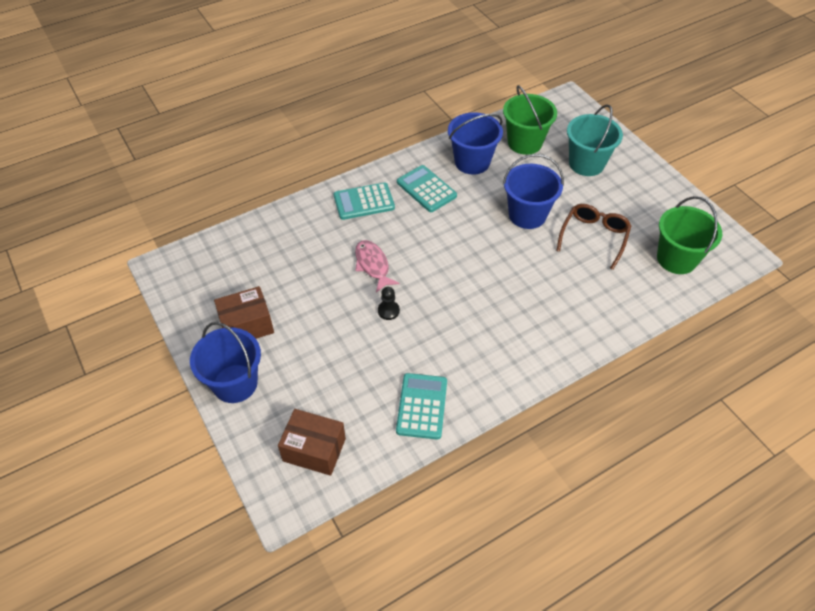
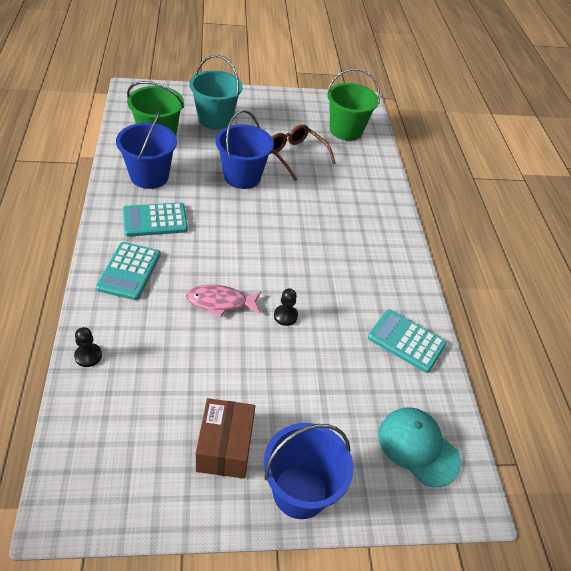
camera: 70 degrees left, 5 degrees down
(276, 220) = (88, 356): none -> black pawn
(314, 450) = (418, 447): brown box -> turquoise cap

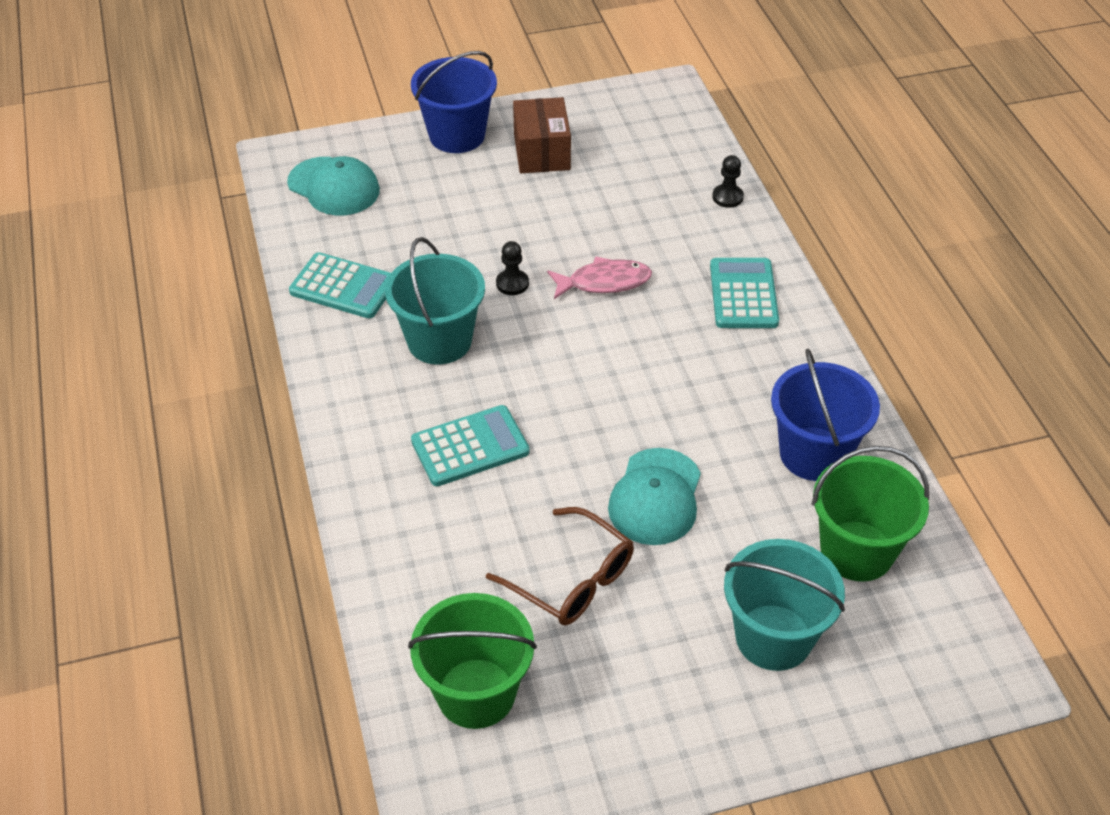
camera: 175 degrees right, 0 degrees up
(155, 220) = (755, 375): turquoise calculator -> turquoise calculator (470, 447)
(242, 176) = (655, 497): blue bucket -> turquoise cap
(342, 285) = (439, 341): none -> turquoise bucket

